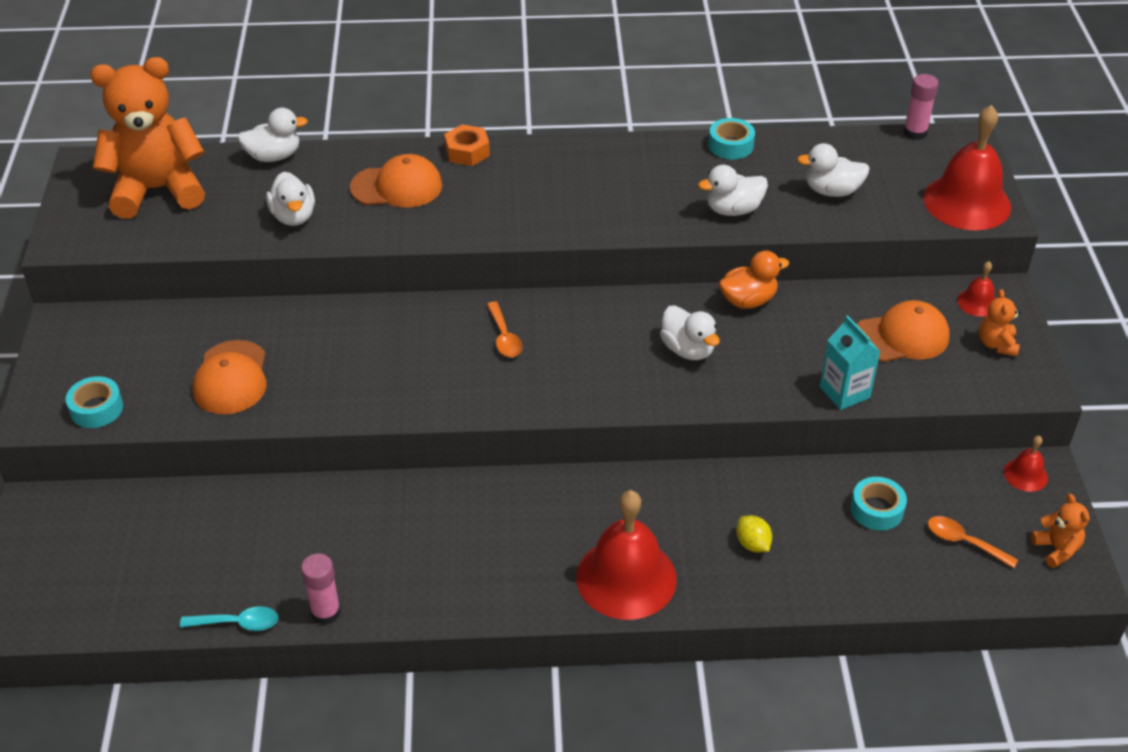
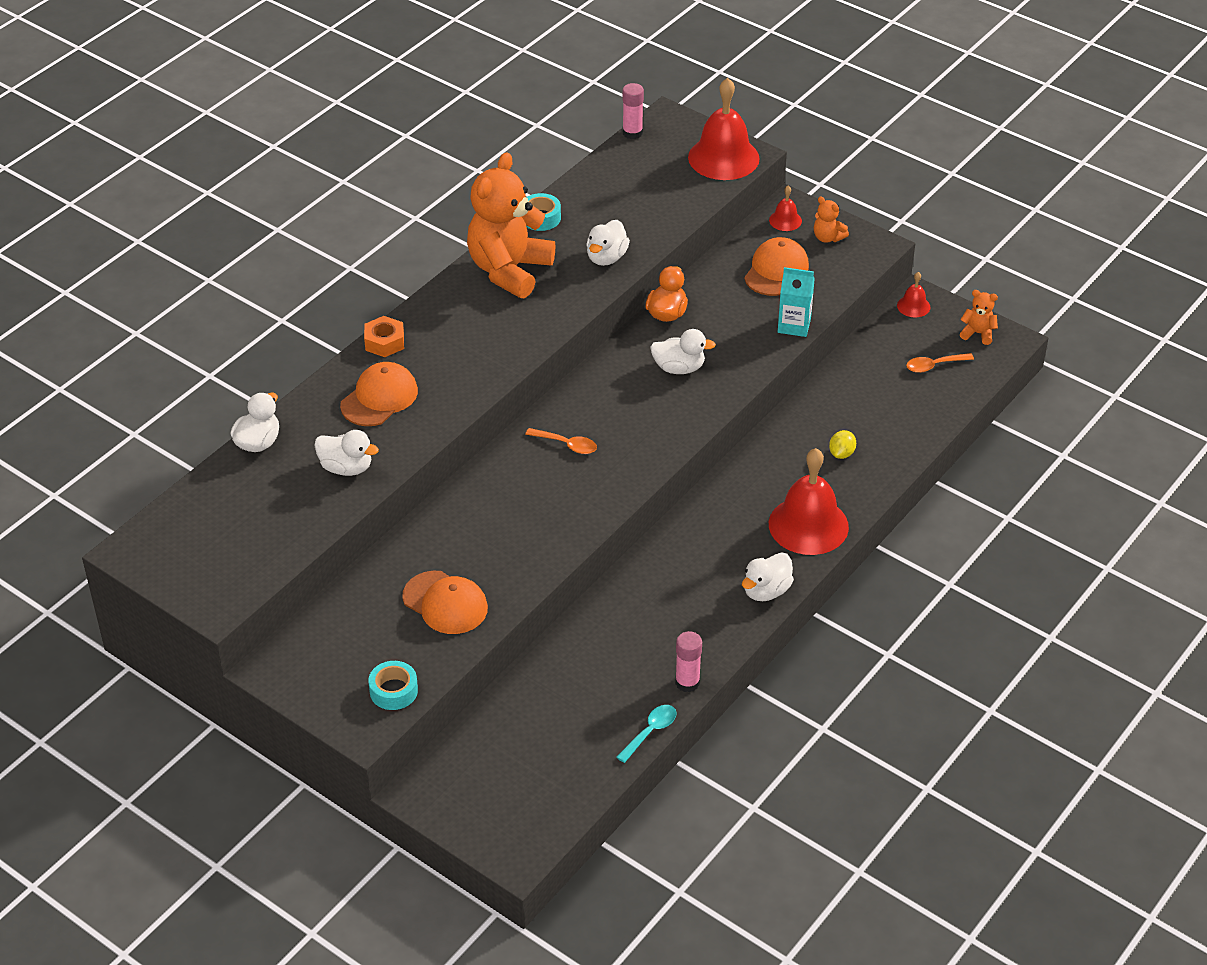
camera: 50 degrees left, 0 degrees up
(158, 190) = (218, 525): orange teddy bear -> orange teddy bear (509, 270)
(752, 544) = (841, 453): yellow lemon -> yellow lemon turned 75 degrees counterclockwise
(832, 191) = (642, 204): white duck -> white duck (766, 591)
(876, 509) = (872, 384): turquoise tape -> none

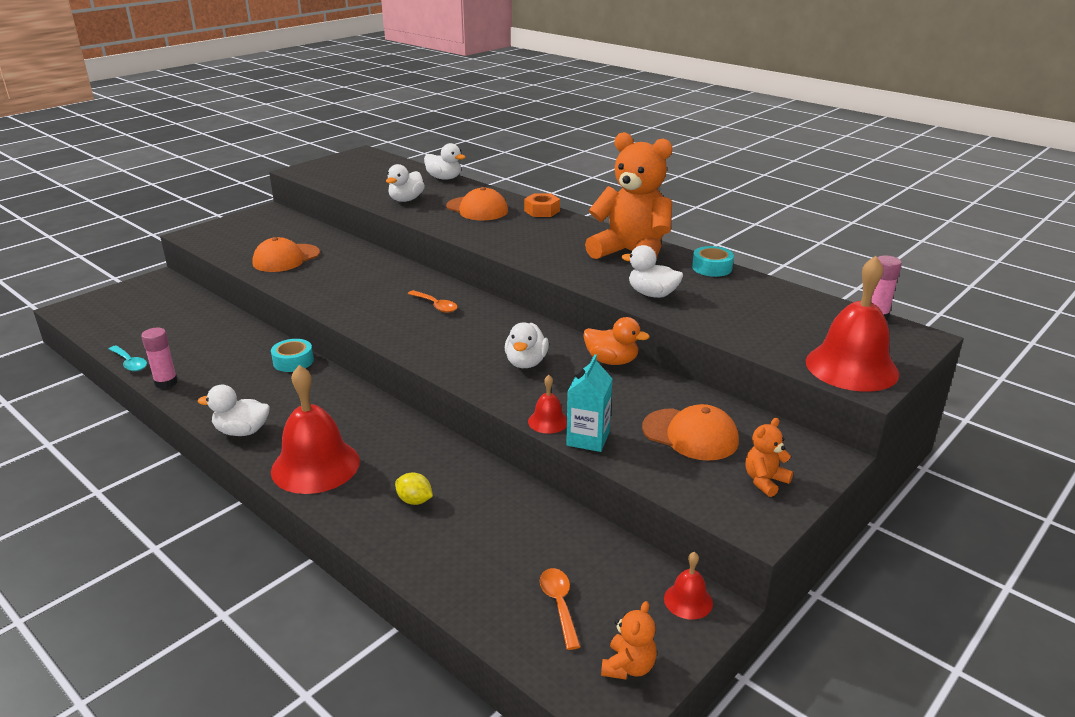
camera: 95 degrees right, 15 degrees down
(393, 691) = (218, 242): turquoise tape -> turquoise tape (293, 361)
(566, 445) = (436, 306): orange spoon -> orange spoon turned 75 degrees counterclockwise
(766, 591) = (242, 431): white duck -> white duck turned 45 degrees counterclockwise
(785, 220) = (793, 450): red bell -> red bell (548, 421)

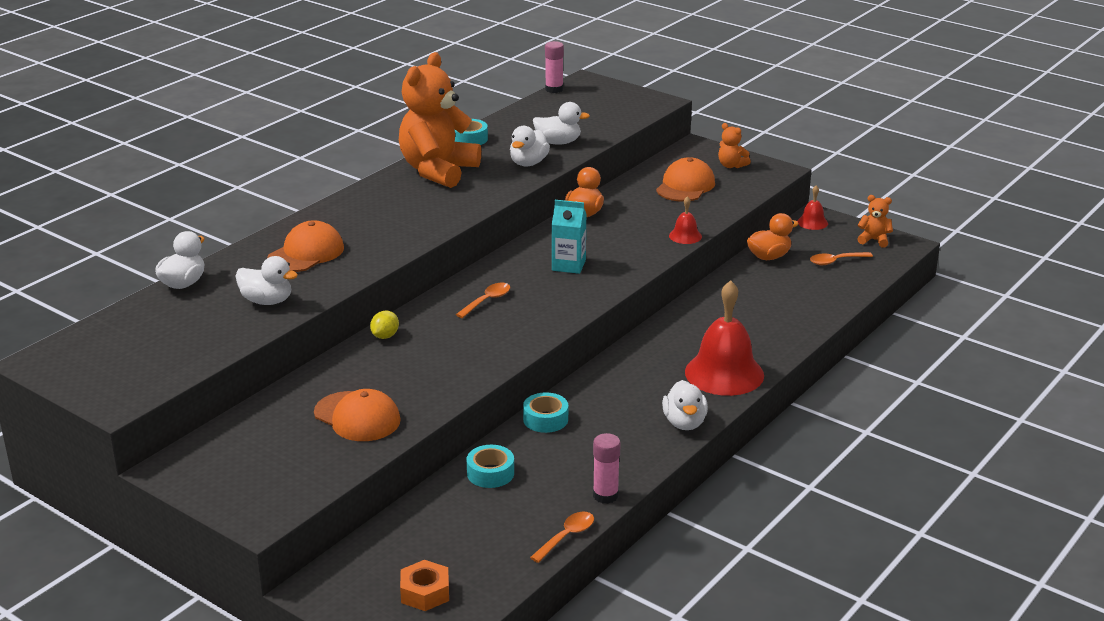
camera: 95 degrees left, 0 degrees up
(130, 363) = (567, 536): turquoise spoon -> orange spoon
(234, 336) = (490, 473): none -> turquoise tape
(414, 500) = (753, 322): yellow lemon -> yellow lemon (385, 336)
(526, 363) = (596, 249): white duck -> white duck (558, 142)
(542, 211) = (316, 216): orange nut -> orange nut (425, 592)
(579, 537) = (769, 257): none -> orange duck
(588, 439) = (703, 221): turquoise carton -> turquoise carton (568, 265)
(851, 367) = (635, 103): red bell -> none

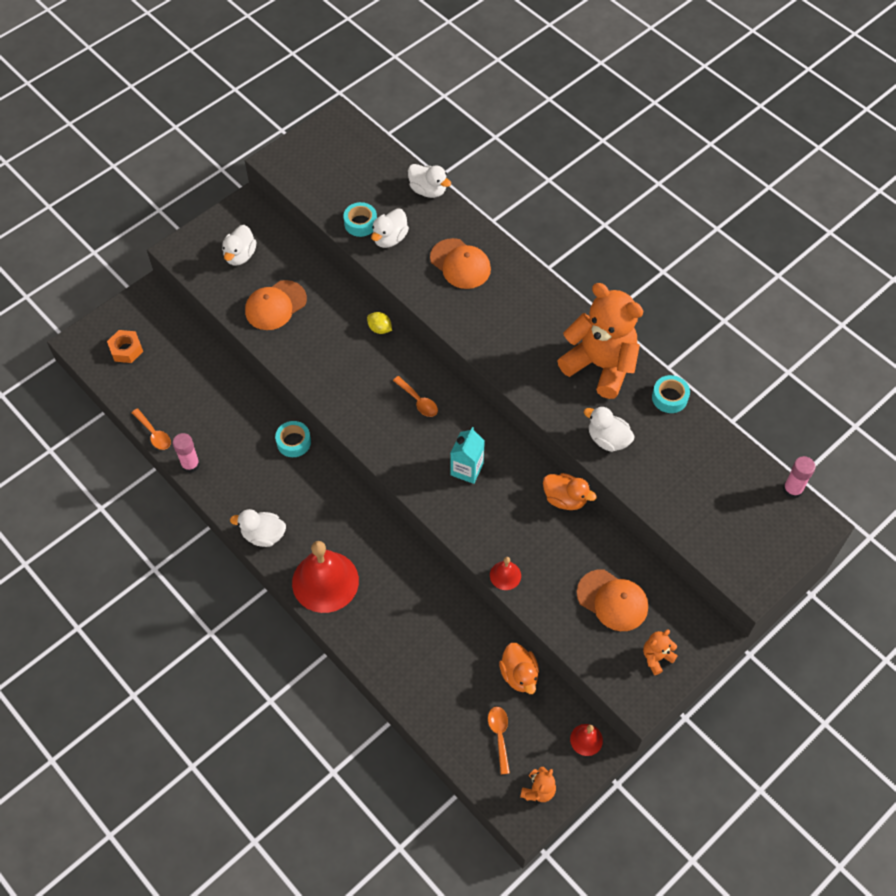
camera: 100 degrees right, 30 degrees up
(490, 473) = (237, 399): turquoise tape -> turquoise tape (360, 223)
(558, 142) = (653, 472): white duck -> white duck (240, 255)

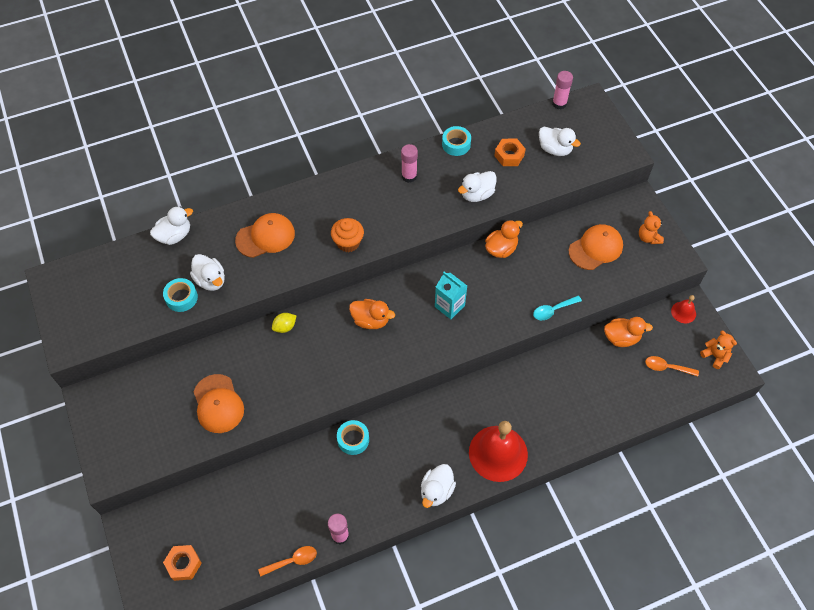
camera: 70 degrees left, 0 degrees up
(240, 255) = (145, 419): white duck -> white duck (555, 149)
(418, 401) = (371, 320): orange spoon -> orange duck
(486, 337) = (348, 243): none -> orange cupcake
(505, 575) = (553, 310): red bell -> turquoise spoon
(600, 365) = (409, 176): orange teddy bear -> pink glue stick
(681, 457) = (509, 155): none -> orange nut

